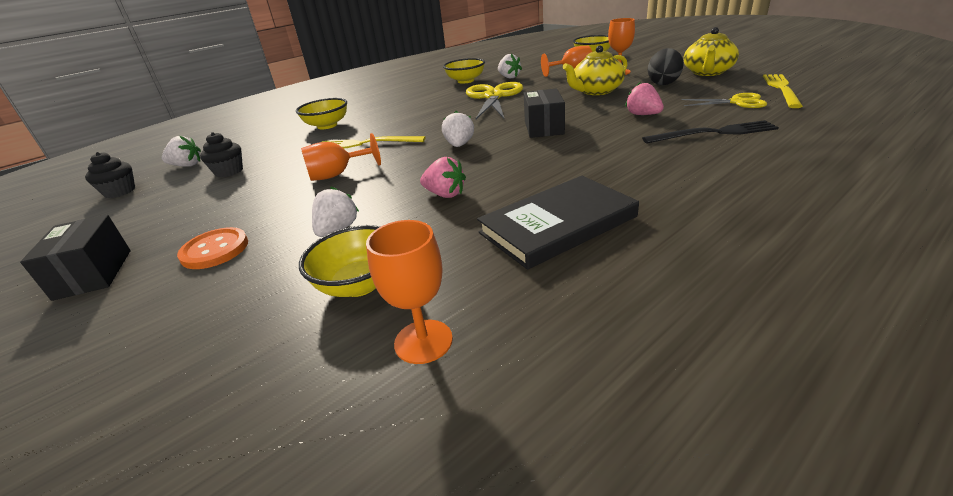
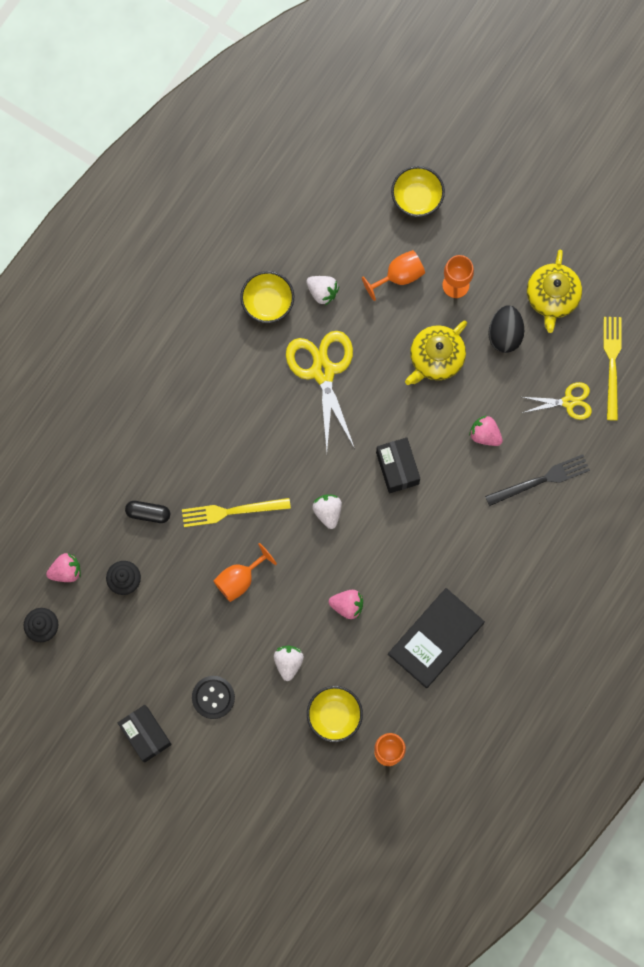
camera: 20 degrees left, 45 degrees up
(187, 165) = (66, 571): white strawberry -> pink strawberry
(215, 250) = (213, 697): orange button -> black button
(292, 143) = (148, 513): none -> black capsule
(327, 125) = (158, 463): yellow bowl -> none

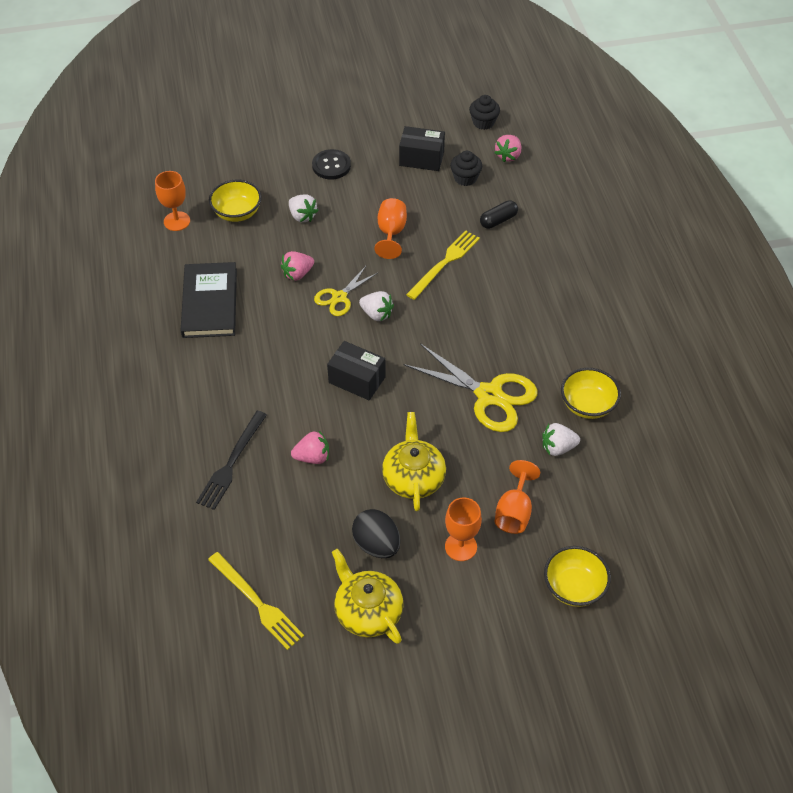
camera: 135 degrees right, 25 degrees down
(146, 734) = (352, 121): black box -> black box (421, 158)
(568, 402) = (266, 539): yellow scissors -> yellow scissors (339, 297)

